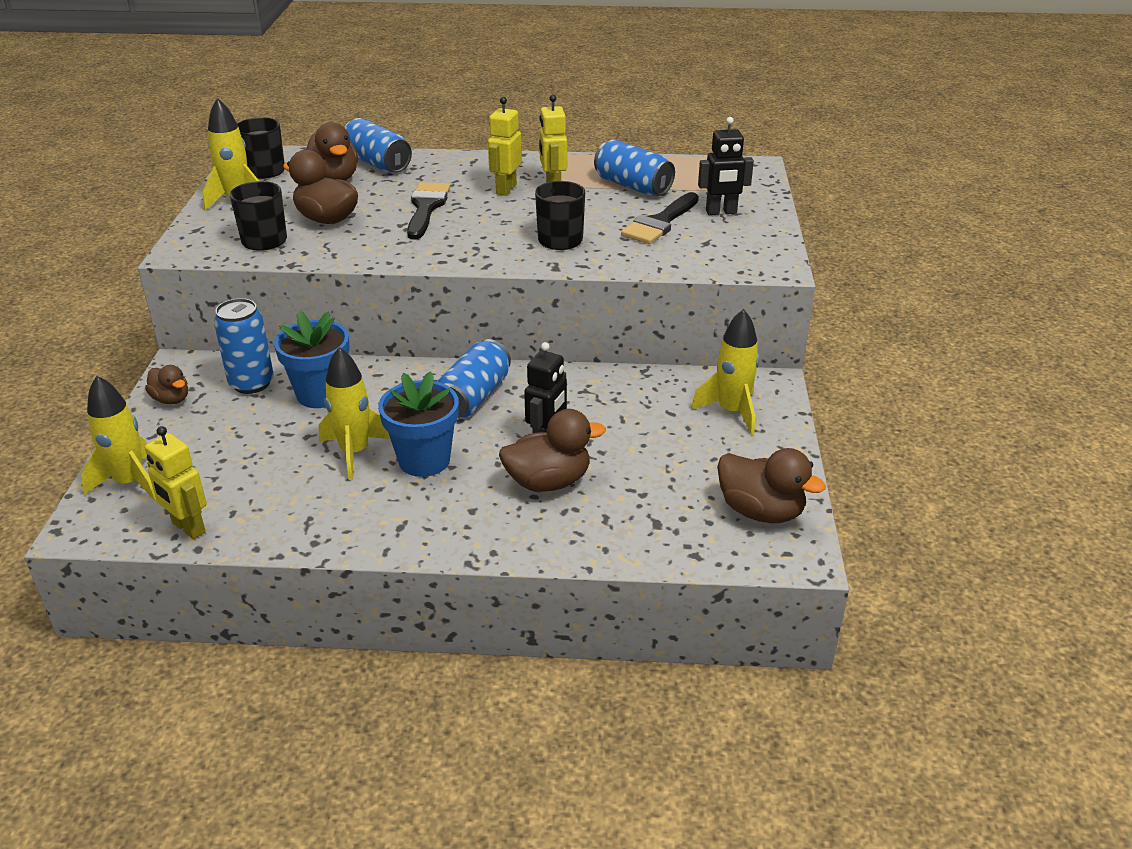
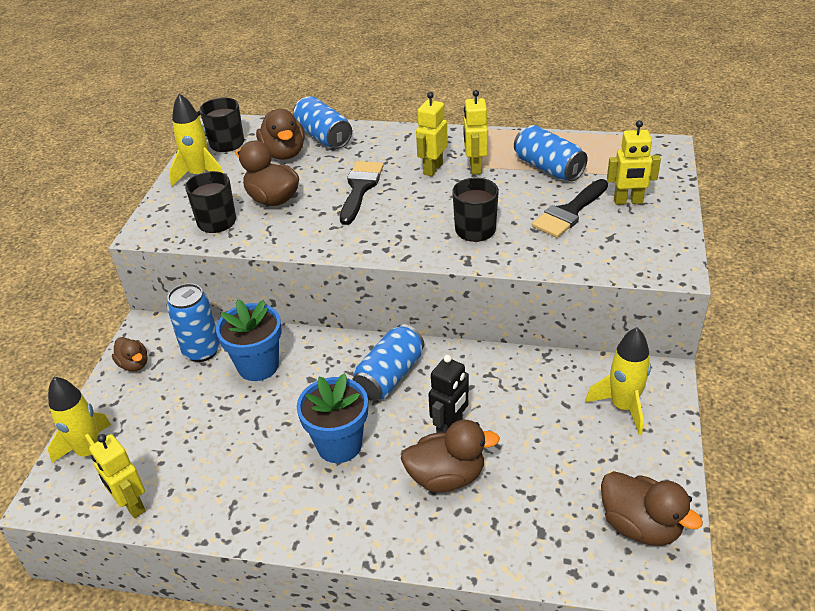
camera: 10 degrees right, 5 degrees up
(354, 452) = (280, 432): yellow rocket -> none
(721, 212) = (628, 201): black robot -> yellow robot

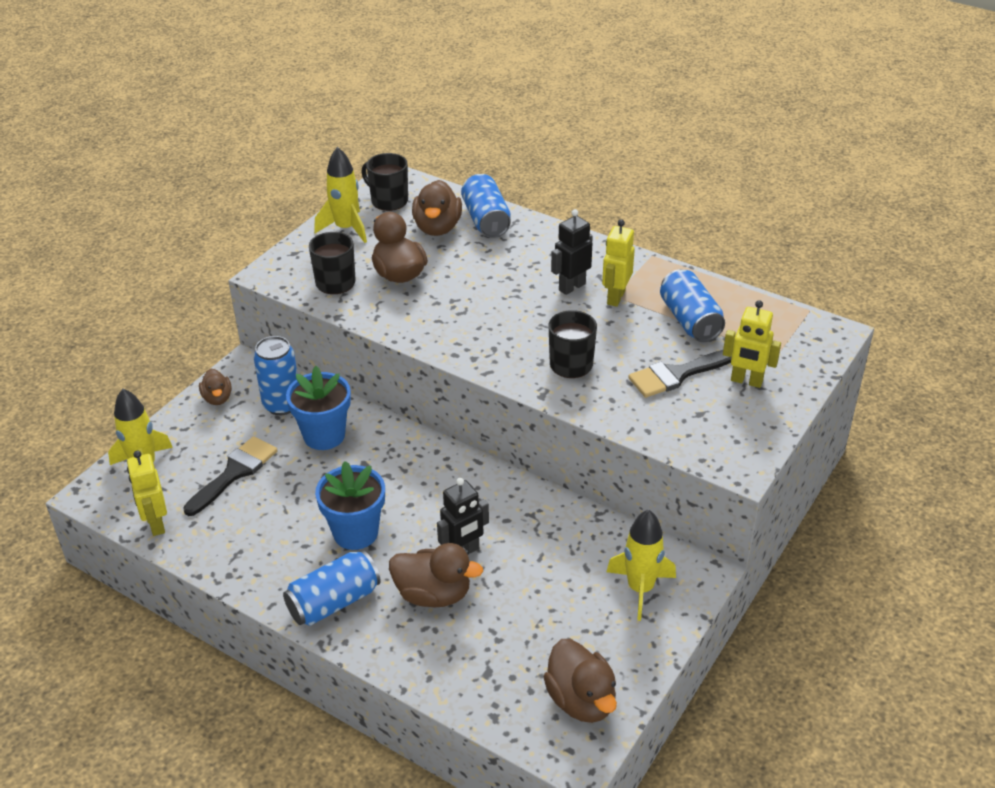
camera: 20 degrees right, 0 degrees up
(360, 188) = (488, 287): black brush -> black brush (234, 473)
(389, 376) = (437, 485): blue can -> blue can (334, 602)
(432, 169) = (571, 287): yellow robot -> black robot

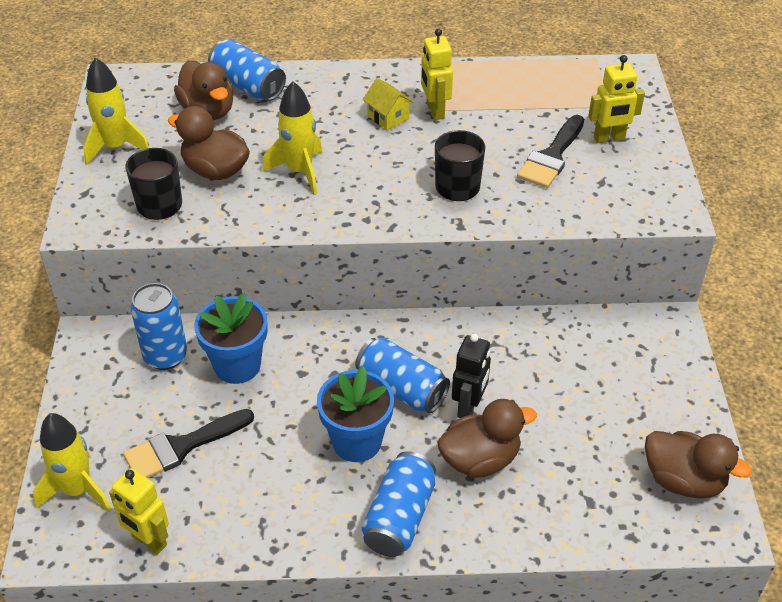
camera: 35 degrees left, 5 degrees up
(217, 398) = (90, 382): brown duck -> none
(234, 473) = (181, 447): black brush -> black brush turned 120 degrees counterclockwise
(388, 200) = (132, 103): black mug -> none
(571, 287) = (388, 117): black robot -> yellow house
(640, 589) = (638, 361): yellow rocket -> yellow rocket (299, 171)
(690, 320) = (515, 105): blue can -> blue can (401, 389)

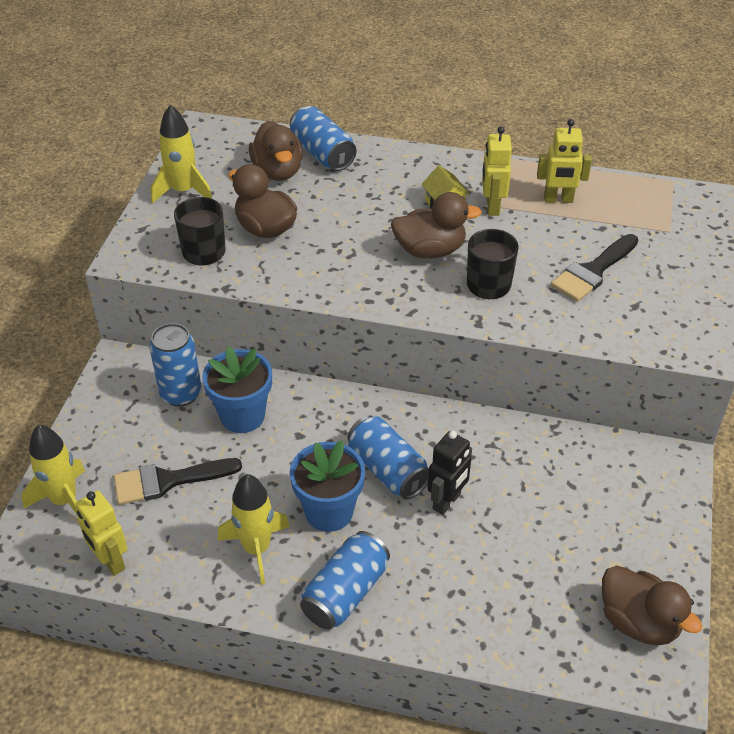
camera: 15 degrees right, 0 degrees up
(299, 171) = (342, 243): yellow rocket -> yellow rocket (256, 549)
(480, 459) = (441, 555): brown duck -> brown duck (430, 250)
(609, 138) = (658, 263): yellow robot -> yellow robot (558, 199)

